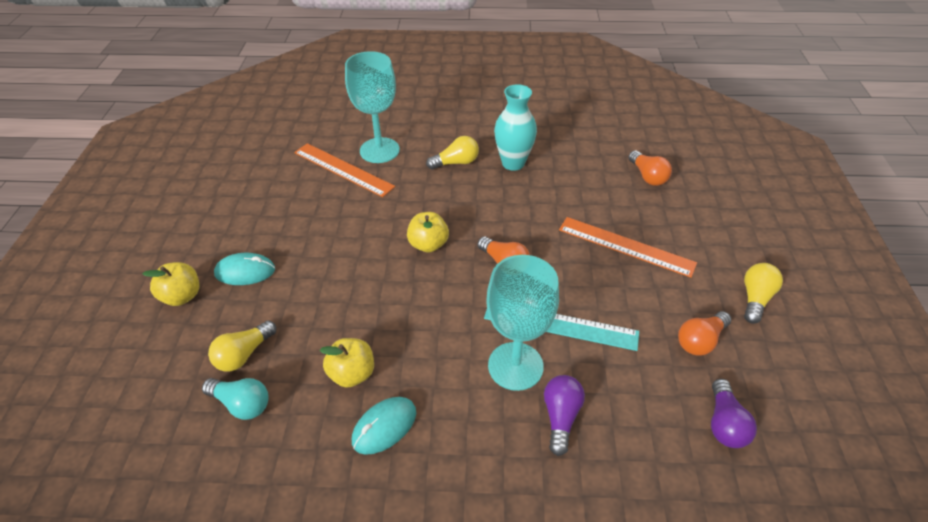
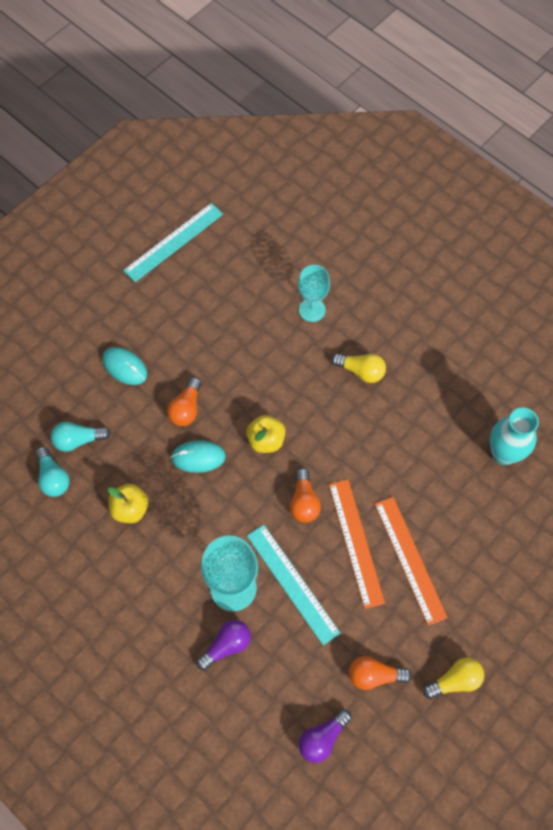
camera: 40 degrees right, 20 degrees up
(182, 296) = (72, 358): yellow apple -> none
(218, 170) = (173, 242): none -> turquoise ruler
(244, 354) = (78, 440): yellow light bulb -> turquoise light bulb
(343, 169) = (266, 311): orange ruler -> orange ruler (356, 542)
(379, 150) = (312, 310): turquoise goblet -> turquoise goblet, size x0.65
(384, 426) = (120, 562): turquoise mouse -> turquoise mouse (198, 457)
(513, 163) = (407, 407): turquoise vase -> turquoise vase (503, 453)
(647, 176) = (506, 509): orange light bulb -> orange light bulb (186, 408)

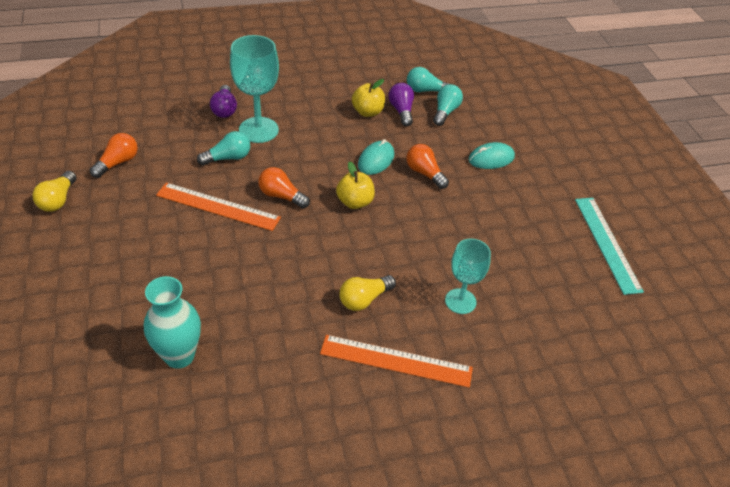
camera: 120 degrees right, 20 degrees down
(292, 583) = (228, 158): turquoise ruler -> turquoise light bulb
(322, 738) = (115, 119): purple light bulb -> purple light bulb (401, 111)
(410, 559) = (168, 229): orange ruler -> orange ruler (396, 361)

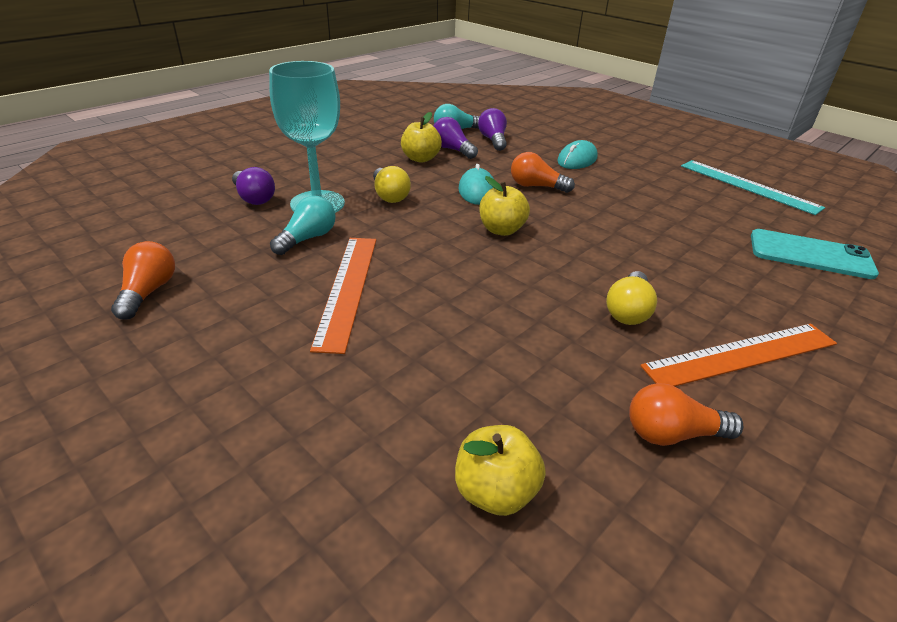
camera: 30 degrees left, 10 degrees down
(58, 200) = (79, 371): yellow light bulb -> yellow light bulb (389, 195)
(179, 356) = (495, 492): turquoise vase -> yellow apple
(218, 206) = (347, 289): orange ruler -> orange ruler turned 75 degrees counterclockwise
(281, 196) = (415, 252): orange light bulb -> orange light bulb (672, 434)
(445, 112) = (493, 140): turquoise light bulb -> purple light bulb
(460, 301) = (713, 272): turquoise goblet -> none
(560, 323) = (810, 254): none -> turquoise phone

